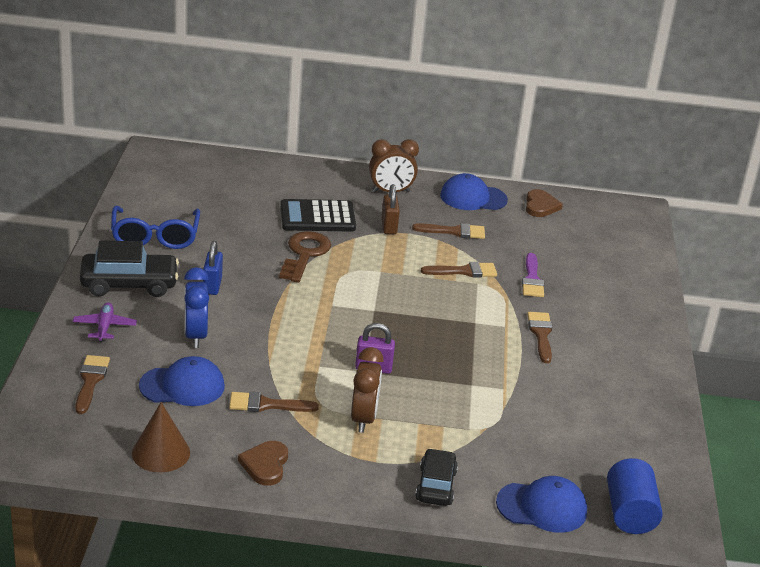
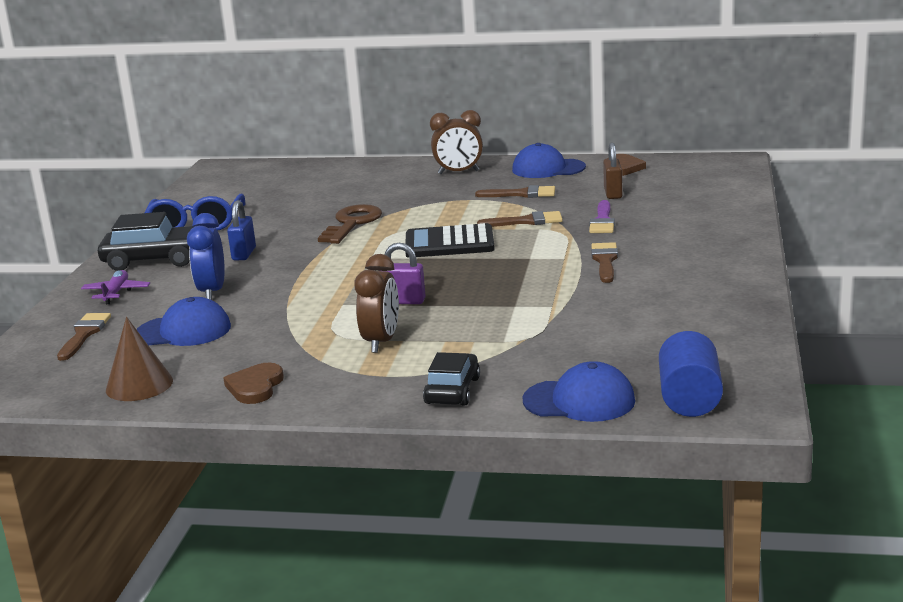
camera: 10 degrees right, 10 degrees down
(266, 405) = (273, 339): brown brush -> none
(317, 217) = (374, 196): black calculator -> black calculator (449, 243)
(389, 227) = (450, 196): brown padlock -> brown padlock (613, 193)

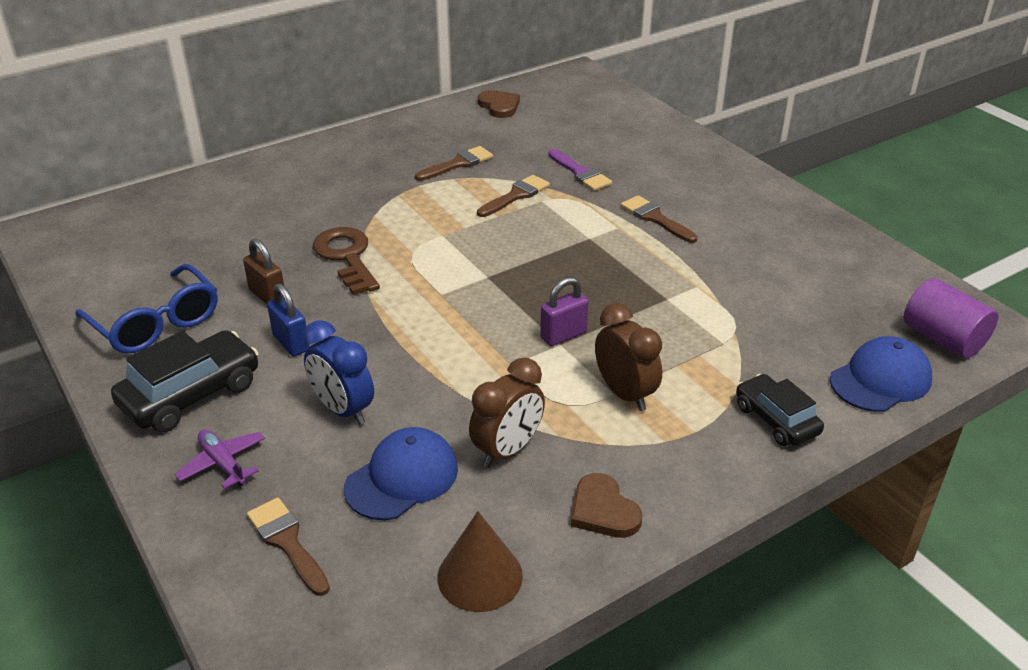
camera: 45 degrees left, 15 degrees up
(449, 243) = (488, 247): black calculator -> none
(458, 172) = (351, 155): brown clock -> brown clock (507, 450)
(548, 169) = (433, 126): blue cap -> none
(613, 193) = (539, 139): brown padlock -> brown padlock (267, 296)
(689, 399) = (943, 338): blue cylinder -> purple cylinder

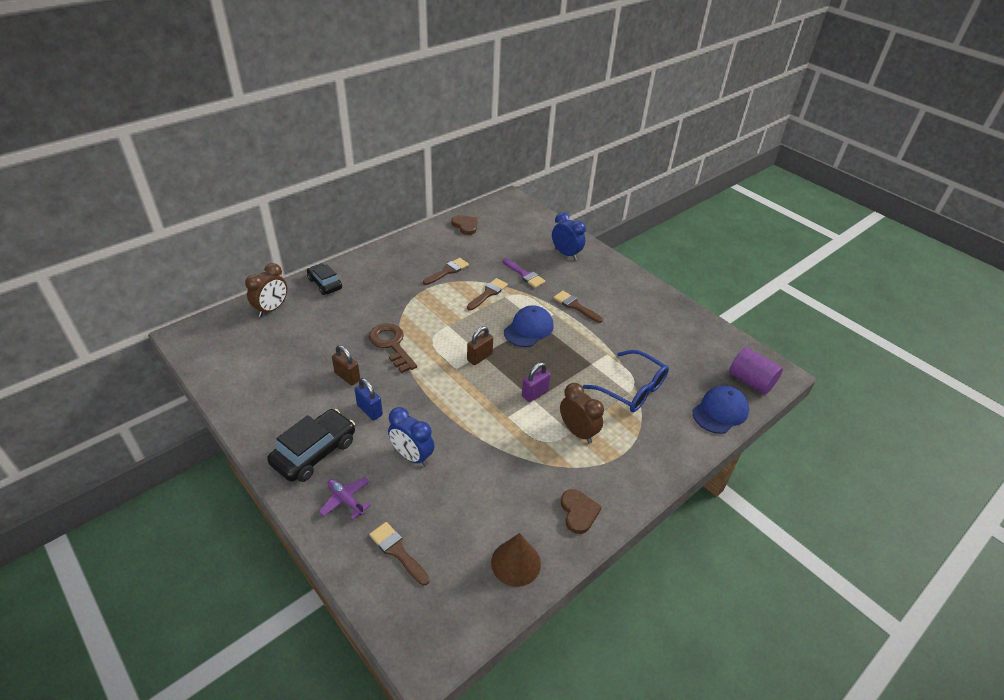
camera: 10 degrees left, 5 degrees up
(156, 323) = (280, 402): blue glasses -> blue glasses (632, 389)
(402, 478) = (457, 500): blue cap -> blue cap (528, 329)
(483, 280) = (479, 357): none -> brown padlock
(507, 450) = (516, 476): brown clock -> brown clock (272, 309)
(603, 510) = (578, 512): brown heart -> brown heart turned 150 degrees counterclockwise
(654, 148) = (566, 254): none -> blue clock
(776, 420) = (666, 443): black car -> black car (325, 284)

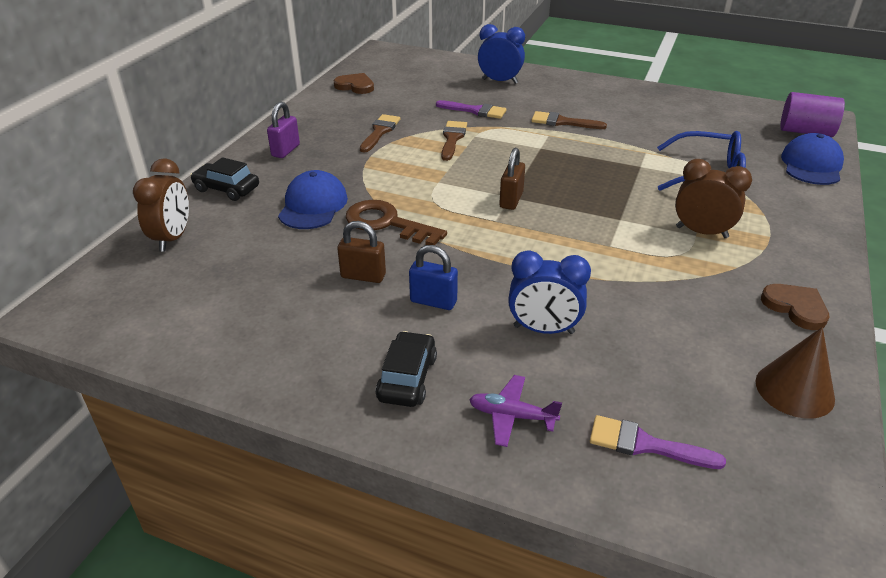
camera: 25 degrees left, 5 degrees down
(314, 452) = (407, 378): black car -> black car, size x0.65
(397, 551) = (645, 444): brown brush -> purple brush
(528, 329) = (536, 156): blue cap -> blue cap (313, 205)
(535, 393) = (613, 213): purple padlock -> purple padlock (285, 150)

